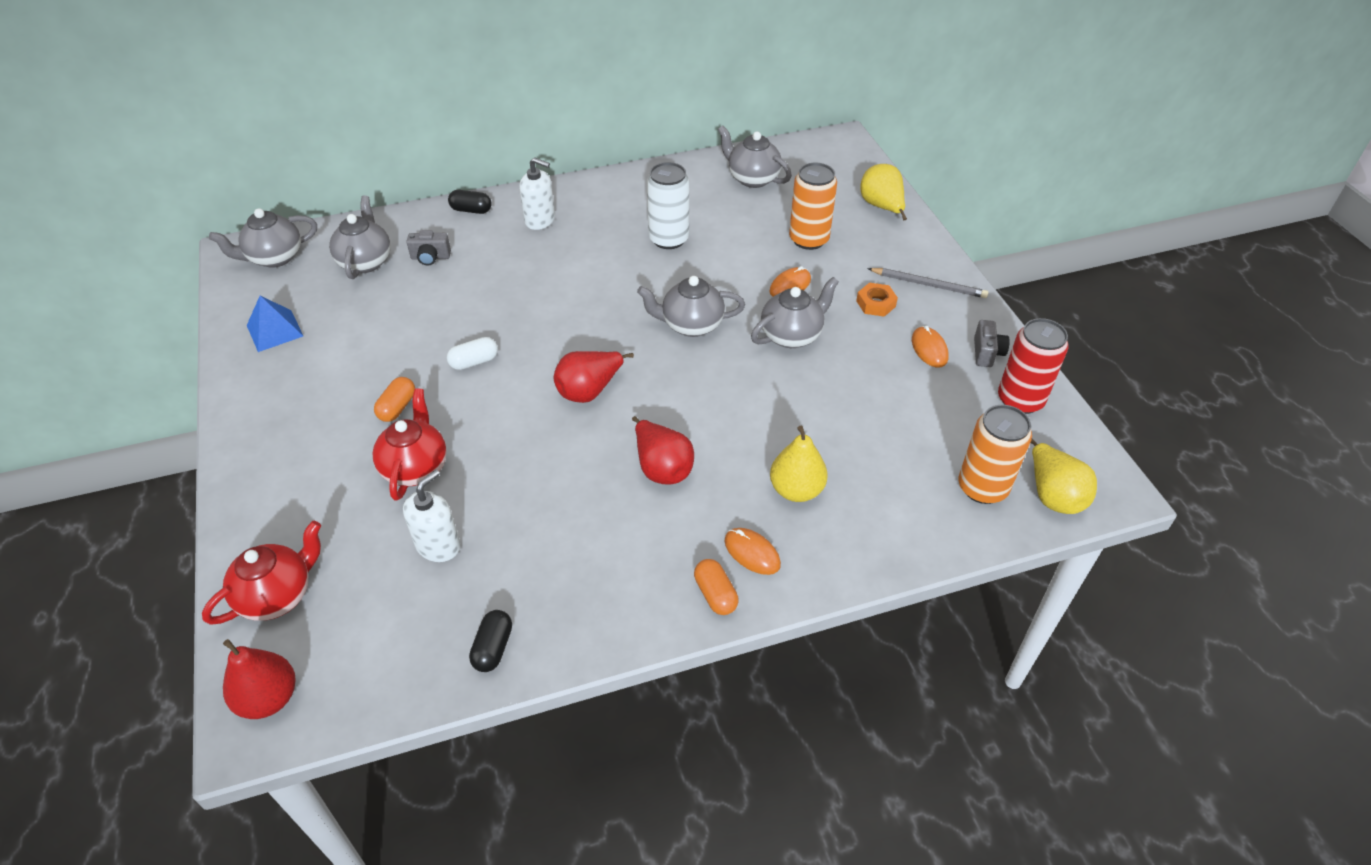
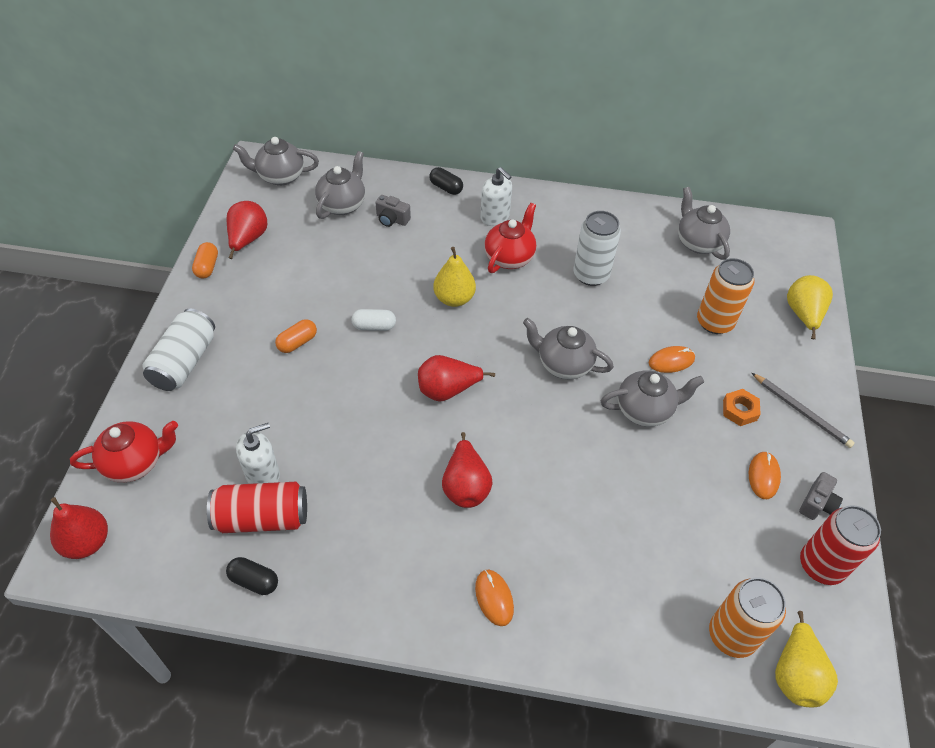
camera: 25 degrees right, 5 degrees up
(274, 475) = (184, 362): none -> white can
(275, 330) = (248, 240): blue pyramid -> red pear
(415, 467) = (282, 400): red teapot -> red teapot (509, 257)
(464, 586) = (262, 518): none -> red can
(493, 648) = (254, 581): black capsule -> black capsule turned 75 degrees clockwise
(715, 594) = (443, 620): orange capsule -> orange capsule (207, 267)
(796, 490) = (564, 558): yellow pear -> yellow pear (454, 298)

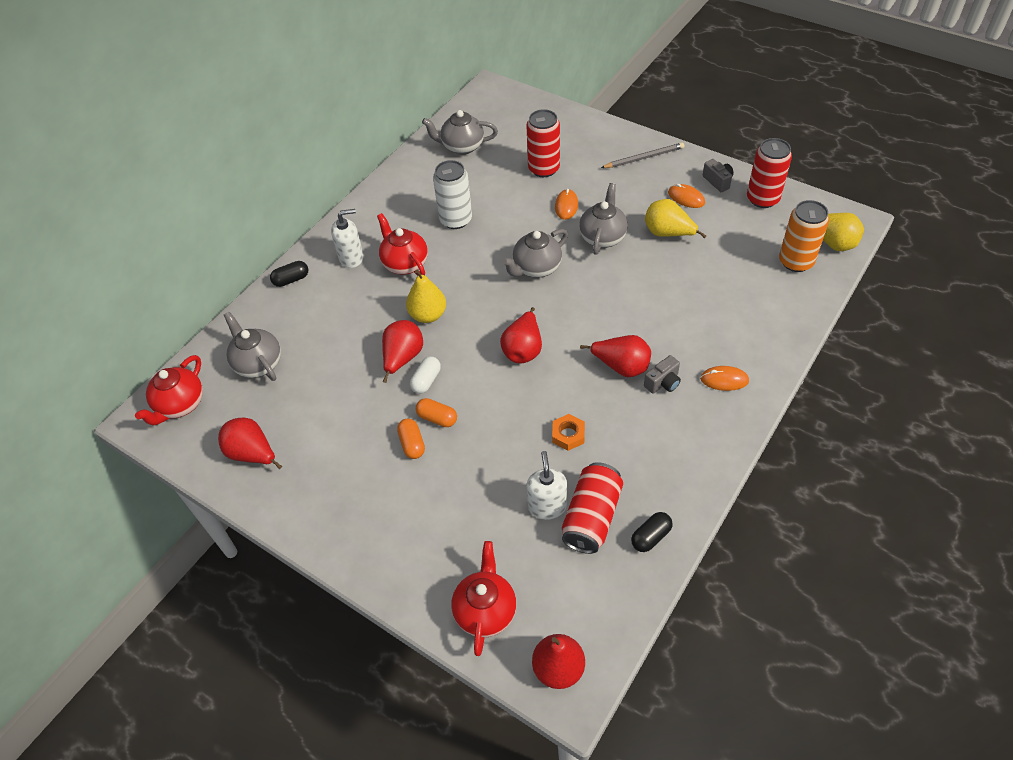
camera: 60 degrees left, 0 degrees up
(184, 362) = (384, 544): white can -> none
(207, 267) = (267, 499): orange capsule -> orange capsule (437, 418)
(280, 176) = (180, 405): grey teapot -> red teapot
(392, 219) = (304, 331): grey camera -> grey camera (663, 383)
(393, 299) = (402, 358): none -> red pear
(714, 322) = (544, 169): orange can -> red can
(739, 410) = (627, 187): orange nut -> orange nut (568, 435)
(803, 315) = (563, 122): yellow pear -> yellow pear (668, 233)

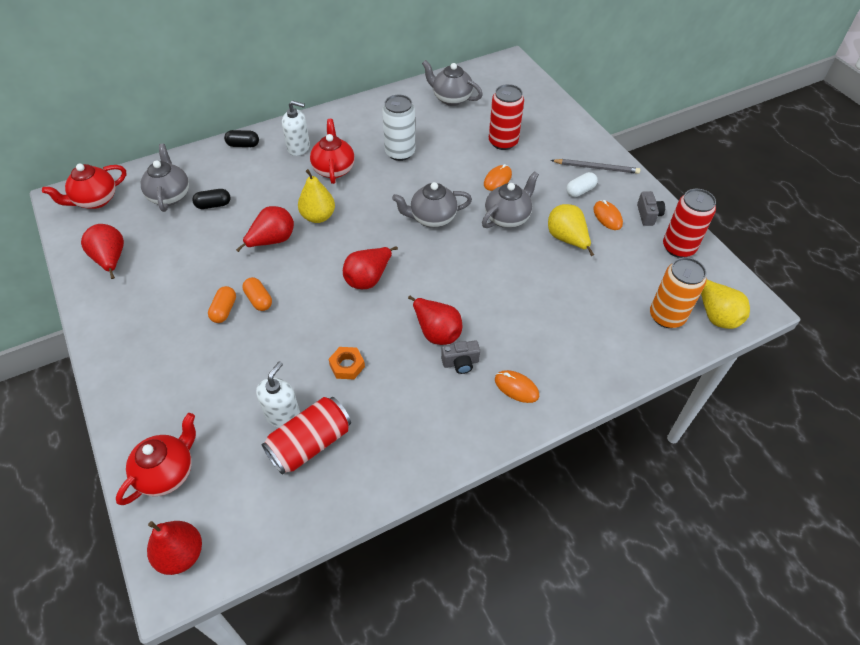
camera: 25 degrees right, 0 degrees up
(426, 380) = (275, 266): white capsule -> white capsule (580, 191)
(650, 537) = (344, 488): black capsule -> black capsule (213, 205)

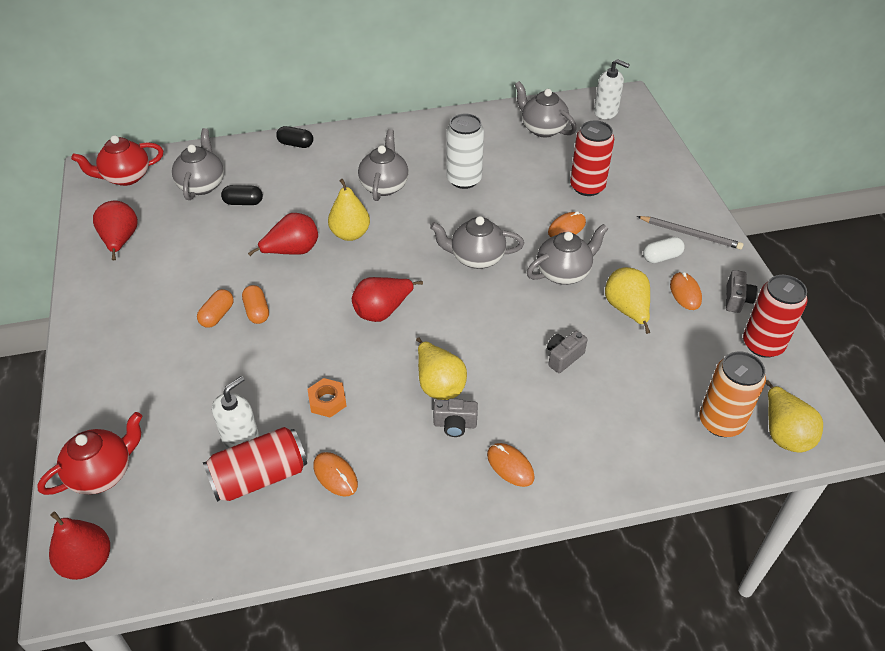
camera: 15 degrees right, 5 degrees down
(298, 147) = (354, 156): white soap dispenser -> white soap dispenser (606, 111)
(334, 169) = (384, 186): red teapot -> grey teapot
(375, 428) = (335, 475): none -> orange mouse
(436, 331) = (439, 384): red pear -> yellow pear
(530, 288) = (563, 357): none -> grey camera

